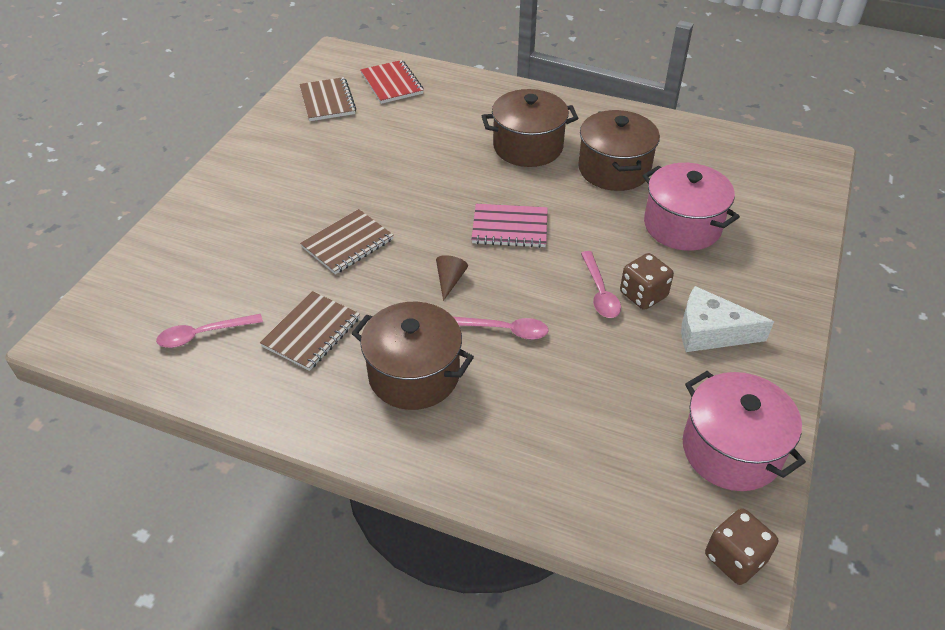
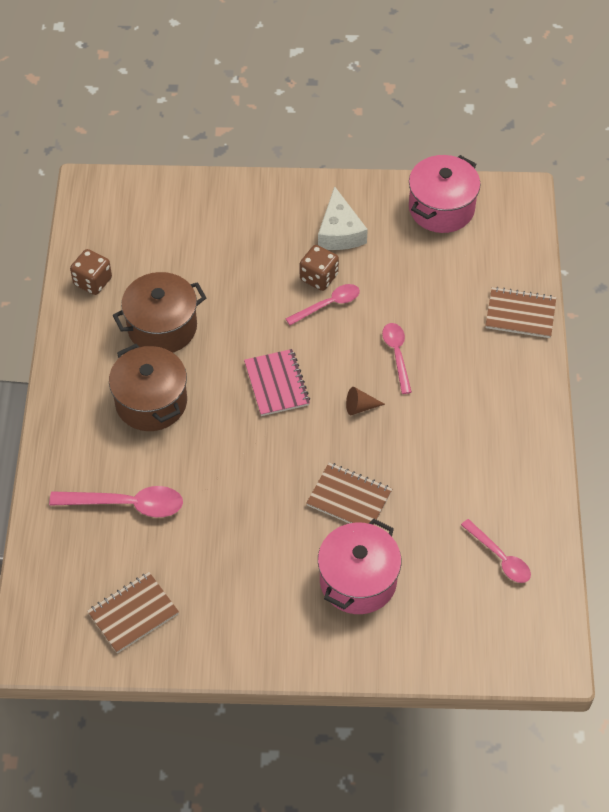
camera: 110 degrees left, 10 degrees up
(311, 332) = (460, 481): brown notebook -> brown notebook (520, 314)
(391, 84) = (77, 562): red notebook -> none
(414, 375) = (467, 397): brown pot -> none
(429, 115) = (127, 504): none -> pink spoon
(682, 226) = (223, 266): pink pot -> pink pot (358, 580)
(735, 558) = (518, 198): brown dice -> brown dice (92, 281)

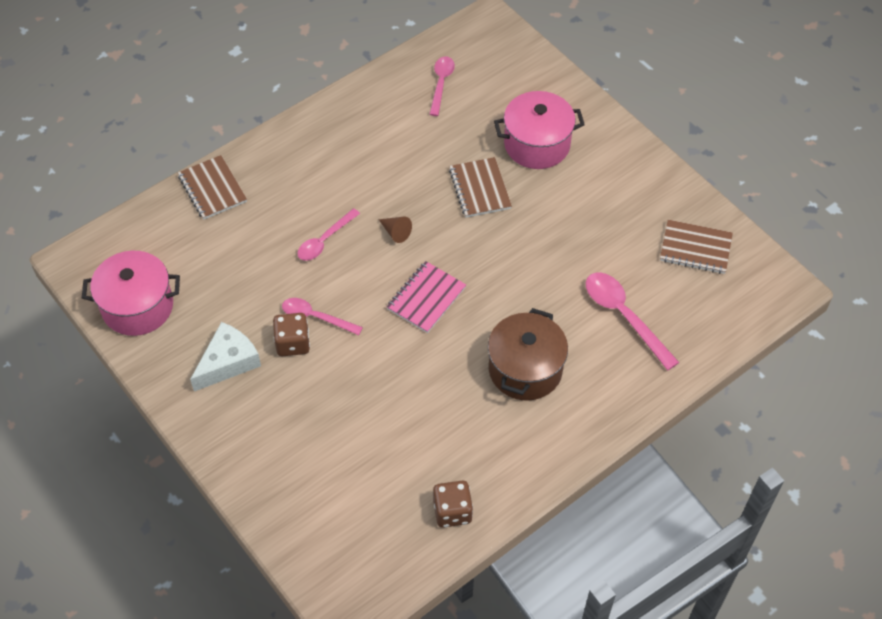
camera: 130 degrees left, 0 degrees up
(162, 327) = (448, 418): brown pot -> none

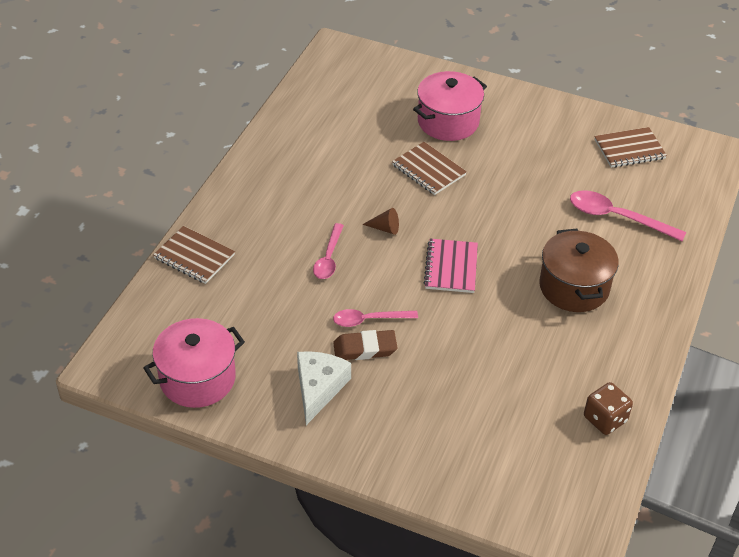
camera: 30 degrees left, 10 degrees down
(293, 343) = (365, 349): brown dice -> brown eraser
(441, 84) = (334, 105): pink spoon -> none

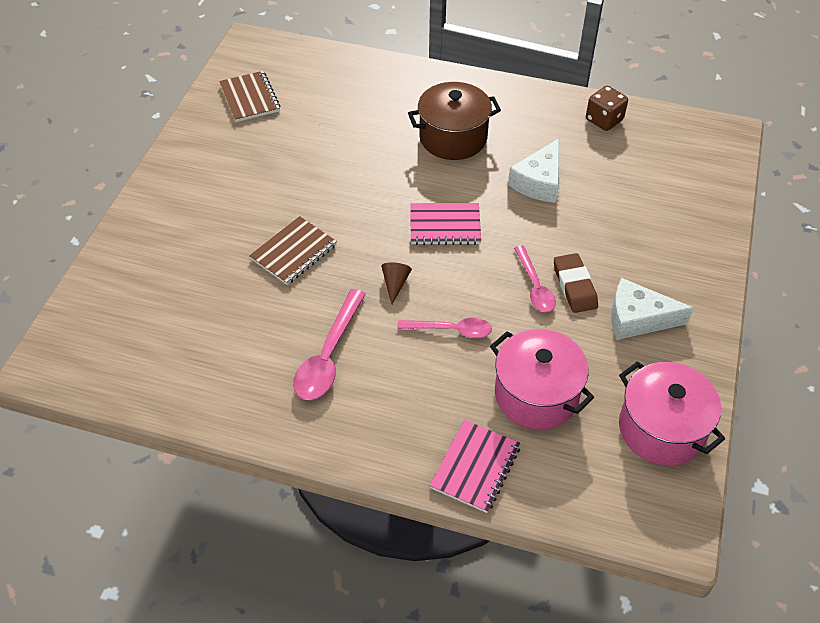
camera: 95 degrees left, 5 degrees up
(194, 256) = (475, 467): brown notebook -> pink notebook
(448, 122) = (206, 239): pink pot -> pink pot (536, 394)
(507, 345) = (539, 182): none -> white cheese
(617, 217) = (352, 108): pink spoon -> pink spoon (328, 355)

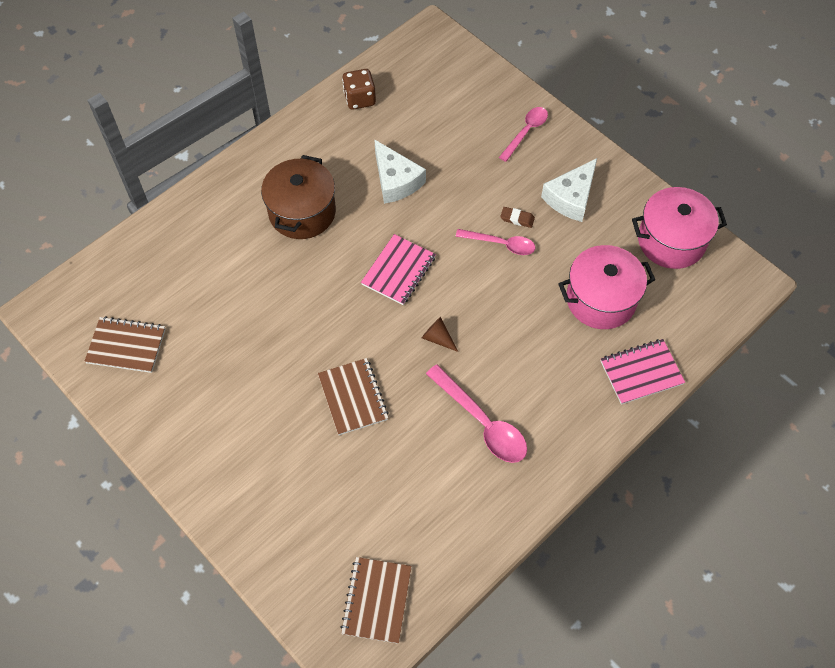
camera: 60 degrees left, 10 degrees up
(107, 355) = (377, 600): none -> brown notebook
(451, 330) = (509, 323): pink spoon -> pink spoon (526, 132)
(475, 467) = (641, 372): pink notebook -> pink notebook turned 75 degrees counterclockwise
(574, 286) = (517, 219): brown eraser -> brown eraser, size x0.58

